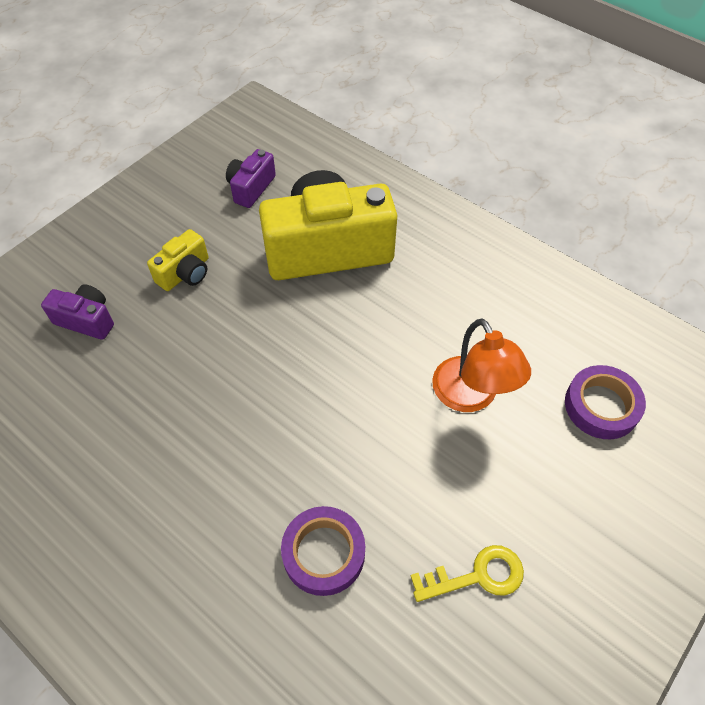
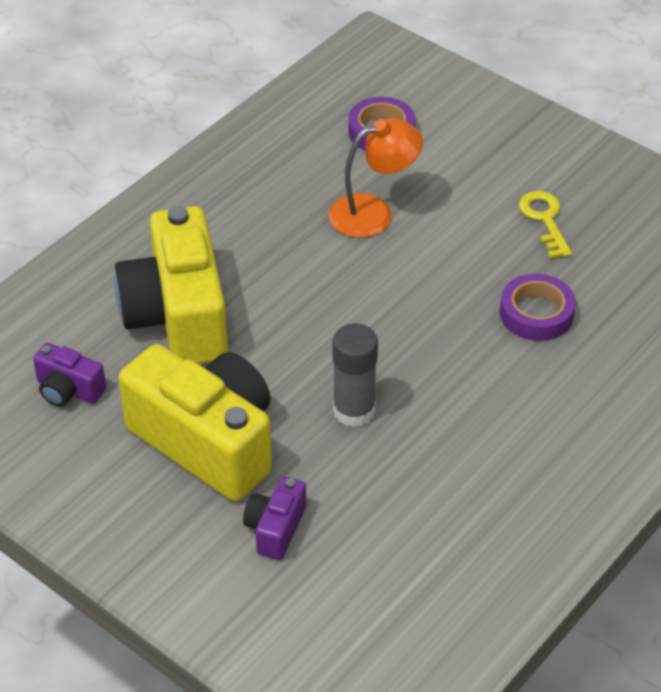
camera: 90 degrees left, 10 degrees down
(185, 273) = (207, 442): yellow camera -> yellow camera, size x2.19
(205, 376) = (354, 410): none -> grey glue stick

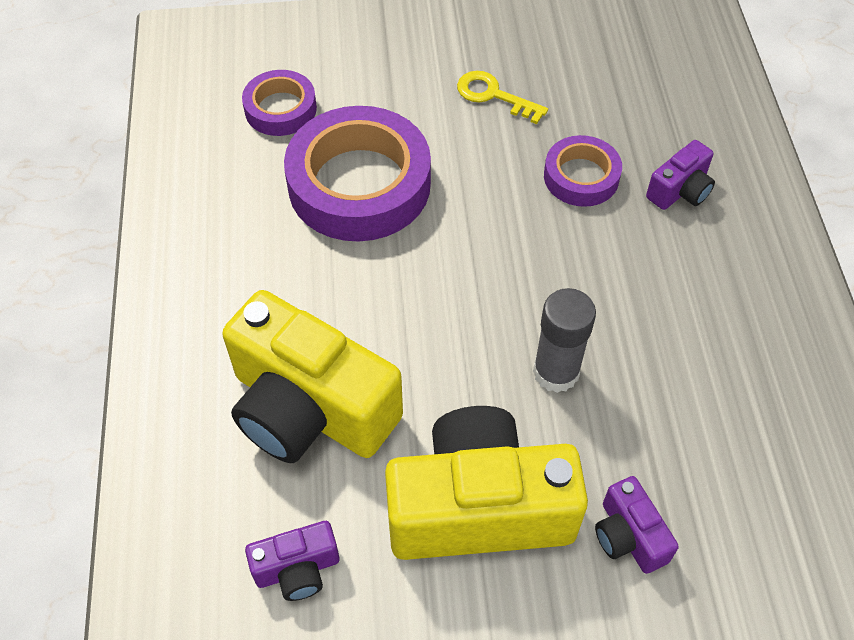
camera: 45 degrees left, 10 degrees up
(373, 212) = (359, 184): orange lamp -> purple tape
(599, 373) = (680, 190): none -> purple camera

